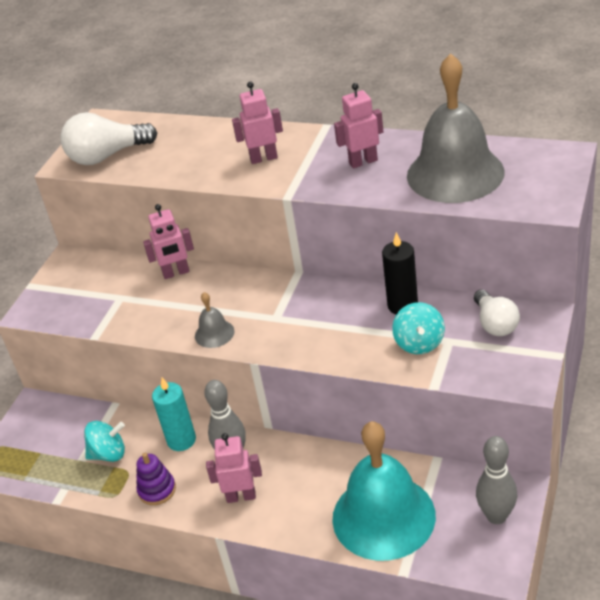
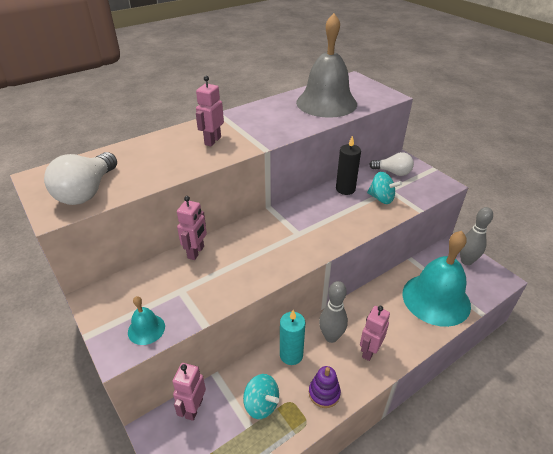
camera: 60 degrees left, 0 degrees up
(61, 309) = (146, 329): none -> turquoise bell
(109, 454) = (261, 404): turquoise spinning top -> turquoise spinning top turned 105 degrees clockwise
(214, 333) = (280, 264): grey bell -> none
(363, 162) = (273, 118): pink robot -> pink robot (193, 408)

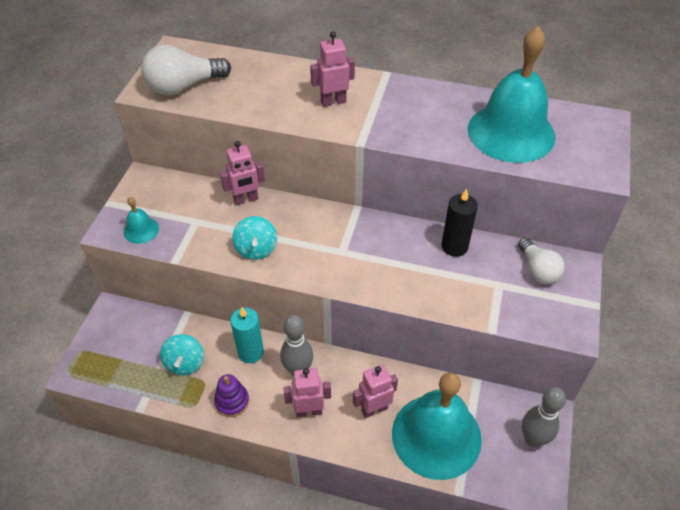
camera: 50 degrees right, 10 degrees up
(193, 408) = (146, 321): pink robot -> pink robot (374, 409)
(326, 103) = (511, 132): grey bell -> turquoise bell
(381, 198) = (473, 285): turquoise spinning top -> turquoise spinning top (256, 249)

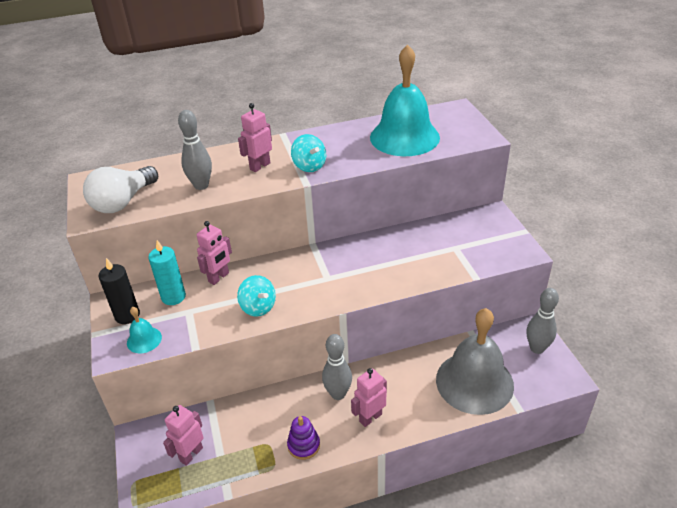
camera: 30 degrees left, 10 degrees down
(185, 363) = (240, 439): turquoise spinning top -> turquoise spinning top (309, 166)
(250, 352) = (289, 401): turquoise candle -> turquoise candle (173, 297)
(262, 99) = (201, 185): none -> grey bowling pin
(374, 409) = (417, 389): pink robot -> pink robot (191, 454)
(436, 436) = (474, 382): turquoise bell -> grey bell
(454, 246) = (405, 238): black candle -> black candle (127, 315)
(537, 270) = (472, 227): white light bulb -> none

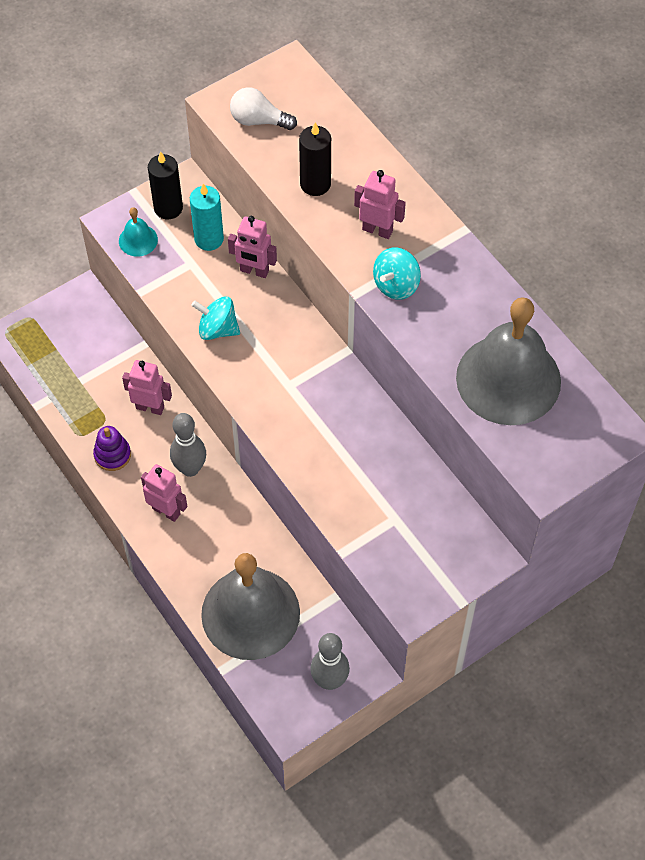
camera: 70 degrees right, 20 degrees up
(123, 202) = (259, 120): white light bulb -> white light bulb, size x0.67
(191, 454) = (74, 354): pink robot -> pink robot (150, 407)
(201, 185) = (315, 184): grey bowling pin -> black candle
(258, 307) = (217, 329): turquoise spinning top -> turquoise spinning top turned 75 degrees clockwise
(404, 137) = (508, 379): turquoise bell -> grey bell

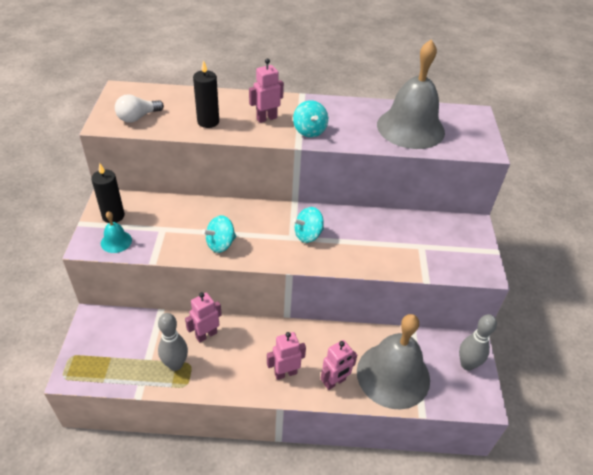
camera: 55 degrees left, 15 degrees down
(112, 455) = (218, 376): purple stacking toy -> none
(190, 468) = (268, 342): grey bowling pin -> grey bowling pin (175, 364)
(209, 239) = (157, 212): turquoise candle -> none
(254, 271) = (201, 207): pink robot -> pink robot (335, 382)
(307, 397) = (308, 235): none -> turquoise spinning top

